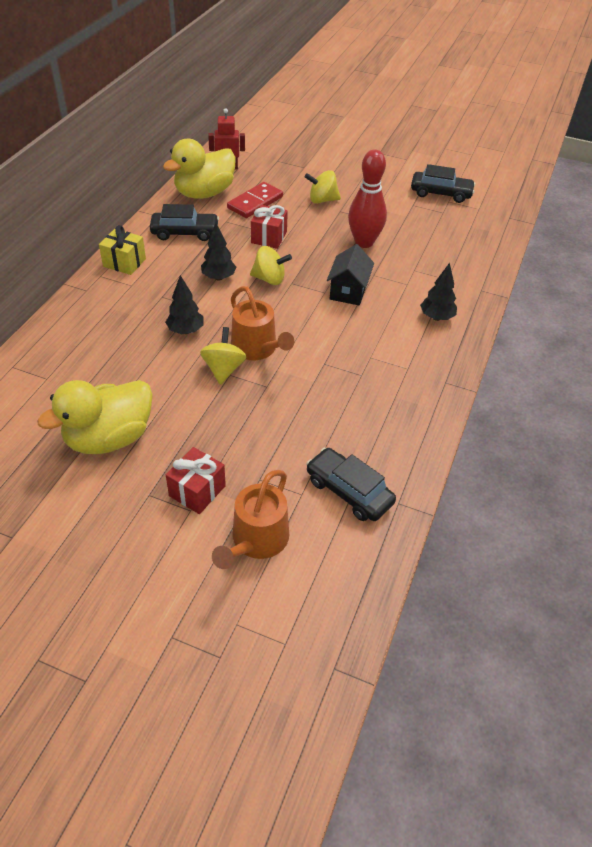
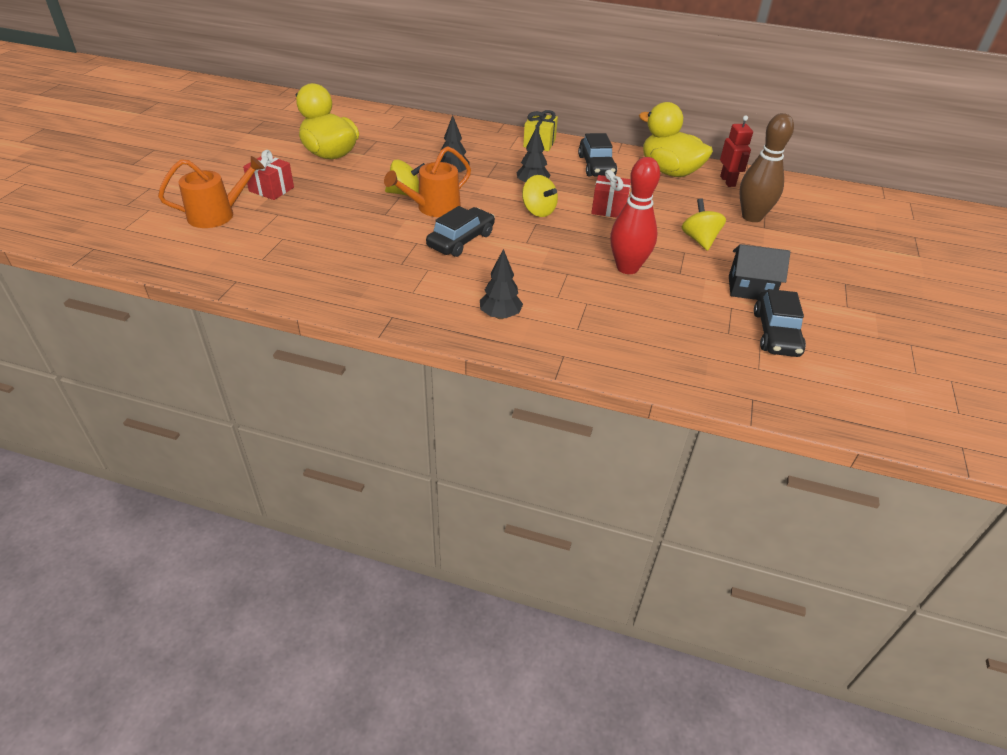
camera: 85 degrees right, 5 degrees down
(255, 202) = (669, 199): red domino -> none
(257, 540) = (217, 215): orange watering can -> orange watering can turned 135 degrees clockwise
(269, 279) = (538, 211): yellow spinning top -> yellow spinning top turned 45 degrees counterclockwise
(288, 169) = (752, 217): none -> brown bowling pin
(348, 291) = (532, 256): black house -> black house (750, 289)
(349, 491) = (255, 255): black car -> black car (461, 240)

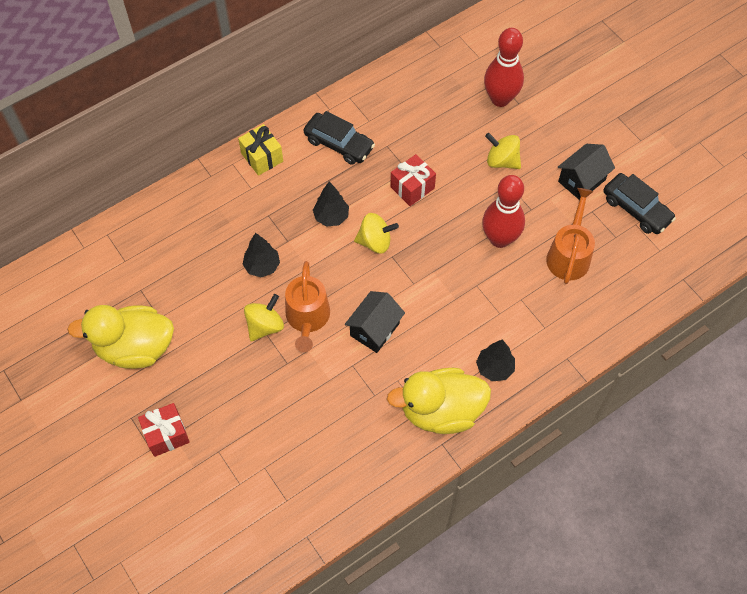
camera: 50 degrees left, 20 degrees up
(217, 215) = (179, 504): orange watering can -> orange watering can (569, 255)
(461, 240) = (374, 329): black car -> black house
(669, 171) = (392, 97): yellow duck -> yellow duck (441, 411)
(728, 181) = (440, 69): red robot -> none
(752, 217) = (500, 99): brown bowling pin -> red bowling pin

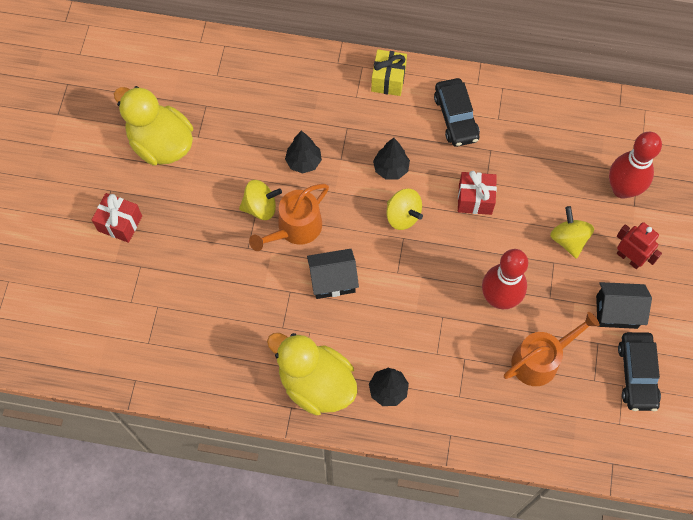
camera: 45 degrees right, 5 degrees up
(552, 139) = (629, 258): none -> red robot

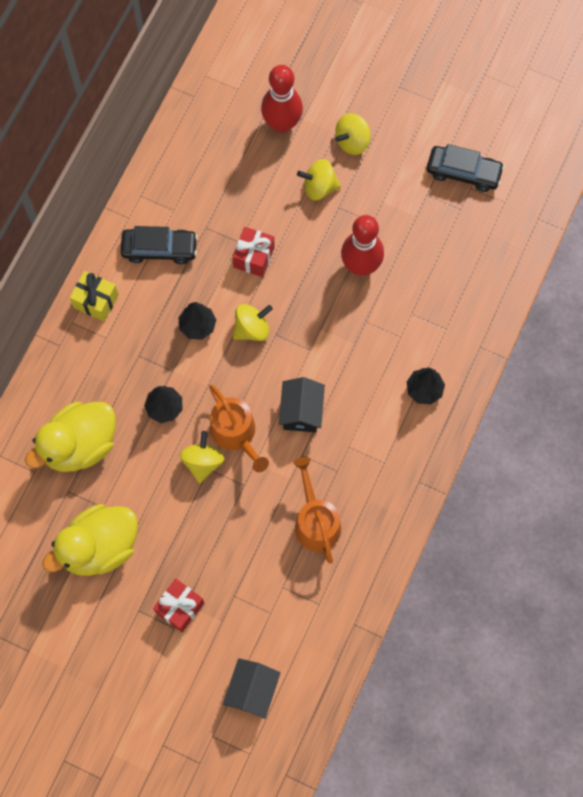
camera: 75 degrees left, 5 degrees up
(316, 383) = (401, 453): yellow duck -> yellow duck (80, 445)
(540, 360) = (429, 249): orange watering can -> orange watering can (316, 521)
(616, 312) = (401, 169): black house -> black house (252, 691)
(629, 258) = (352, 141): red robot -> yellow spinning top

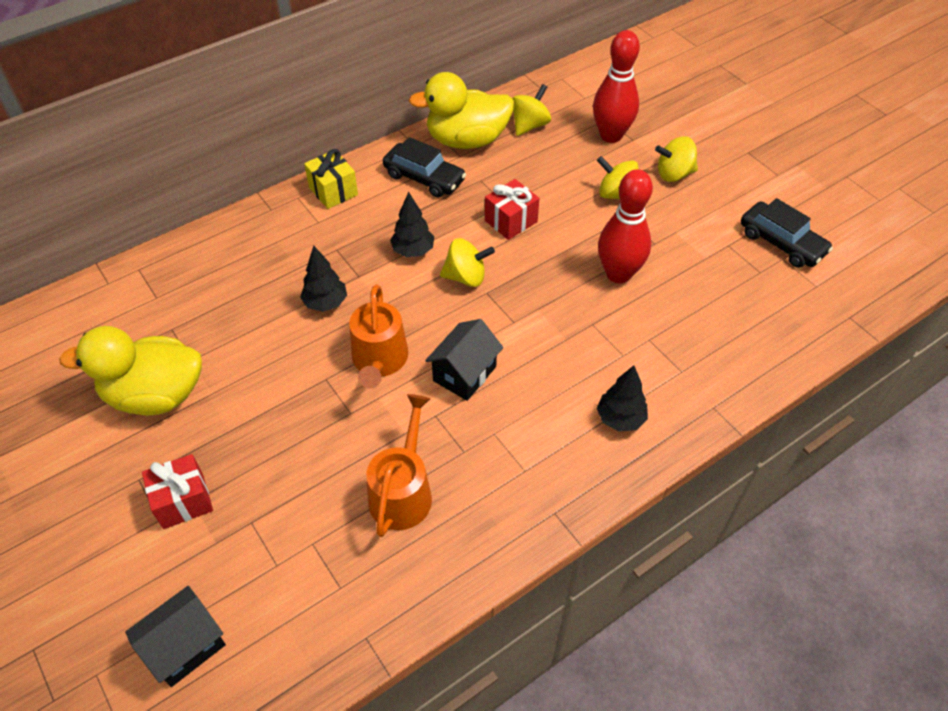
camera: 30 degrees right, 20 degrees down
(80, 445) = (218, 295): yellow duck -> yellow duck (467, 140)
(203, 462) = (325, 369): yellow spinning top -> yellow spinning top (529, 125)

